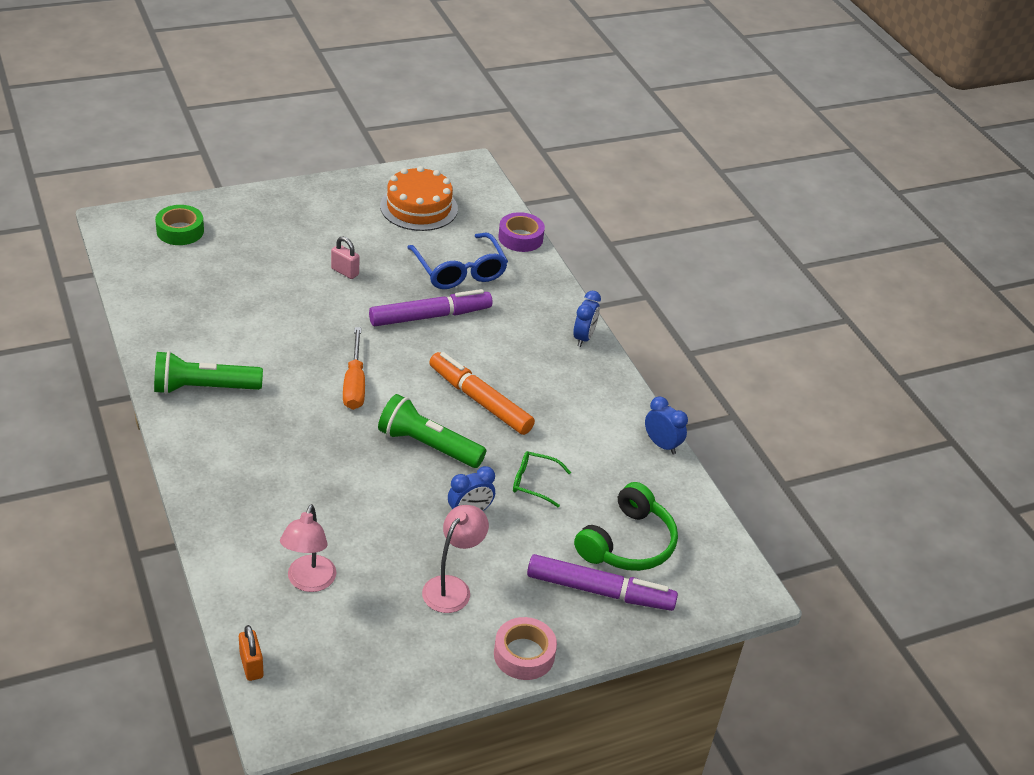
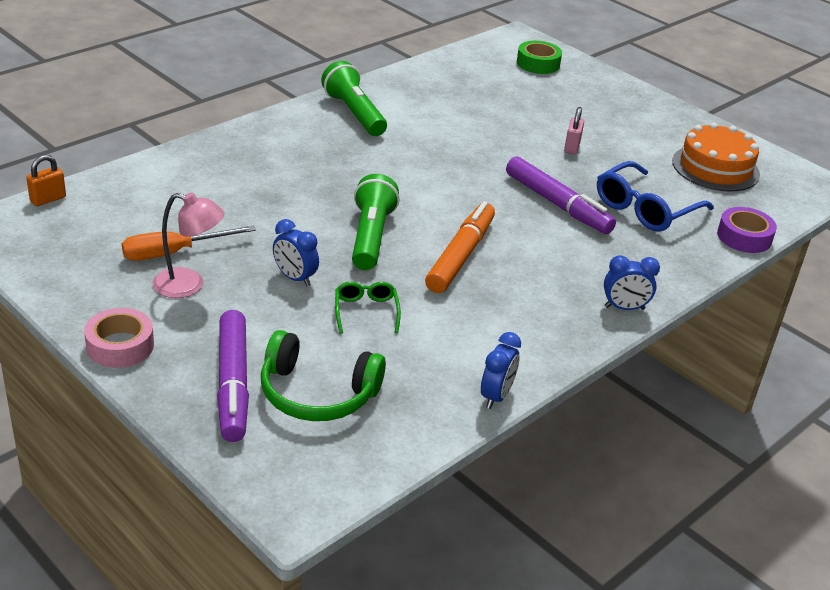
camera: 70 degrees right, 5 degrees down
(308, 582) = (155, 207): pink lamp -> none
(354, 384) = (422, 181): orange screwdriver -> orange screwdriver (173, 253)

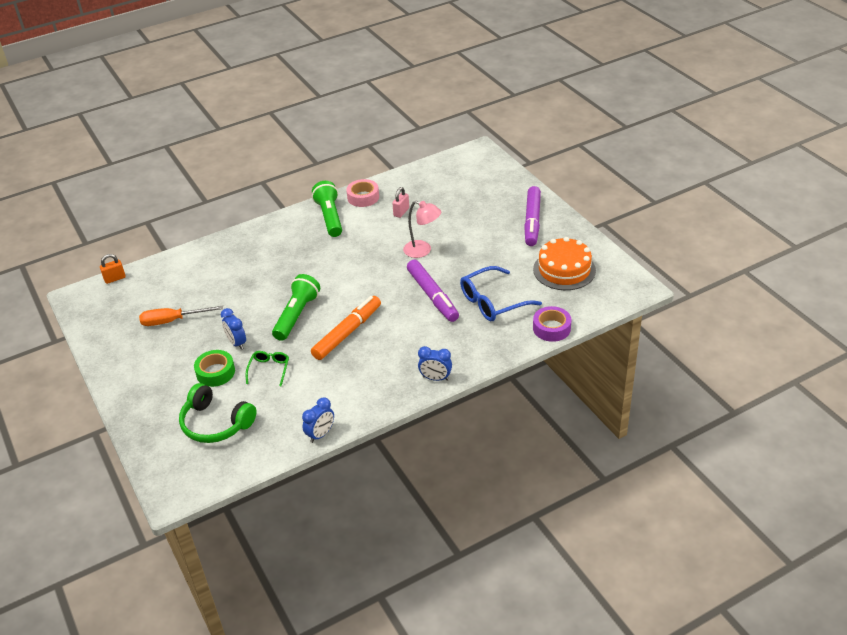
camera: 20 degrees right, 5 degrees up
(120, 346) = (118, 383): pink tape -> pink tape (363, 197)
(189, 285) = (172, 344): pink lamp -> pink lamp (423, 251)
(233, 384) = (171, 413): purple marker -> purple marker (532, 221)
(538, 64) = (480, 175): green tape -> green tape (215, 372)
(572, 147) = (467, 249): pink padlock -> pink padlock (401, 212)

